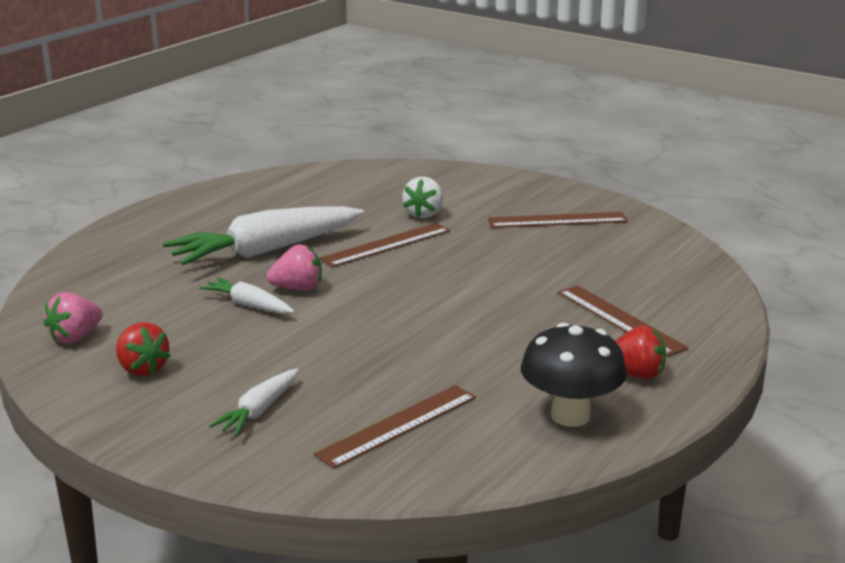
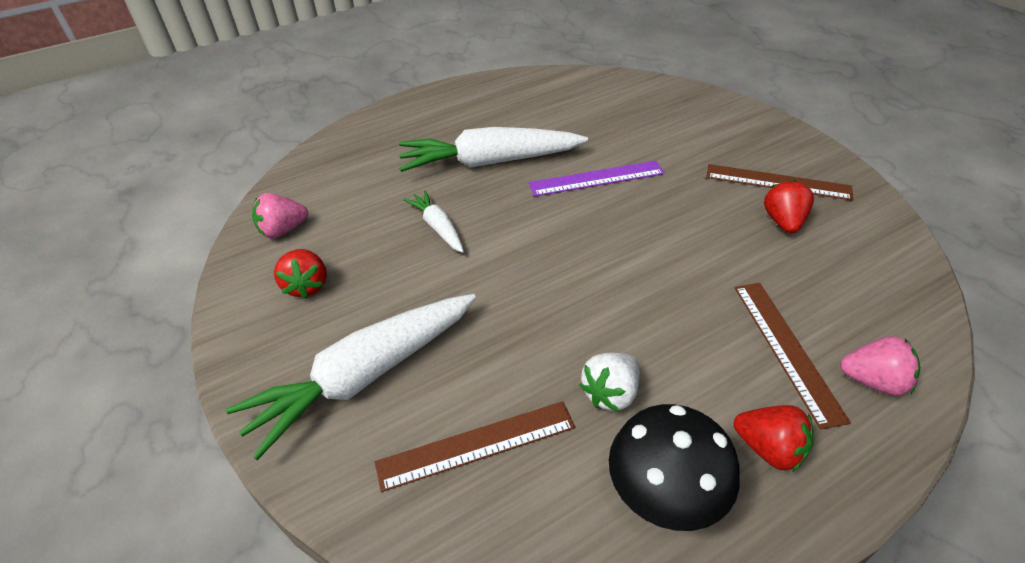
camera: 25 degrees right, 20 degrees up
(259, 411) = (365, 376): white carrot -> white carrot, size x2.01
(298, 288) = (490, 217): pink strawberry -> pink strawberry (873, 381)
(386, 245) = (596, 178): brown ruler -> purple ruler
(424, 214) = (650, 146): white strawberry -> white strawberry (610, 393)
(576, 245) = (783, 222): none -> red strawberry

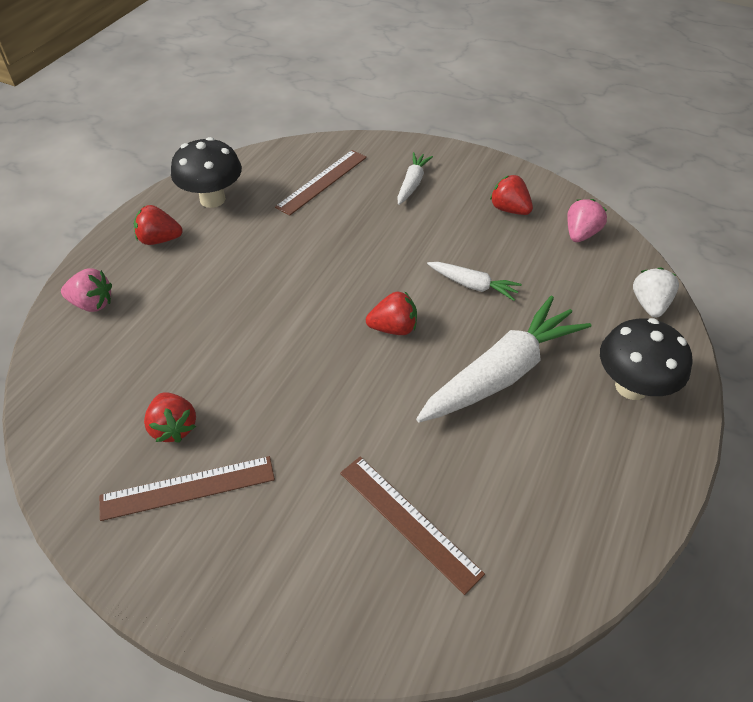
camera: 145 degrees right, 5 degrees up
(365, 376) = (412, 184): white carrot -> white carrot, size x0.50
(413, 125) = (631, 386): none -> black mushroom
(544, 222) = (393, 328): none -> red strawberry
(596, 178) = (382, 401): purple ruler -> none
(610, 393) = (264, 230): white strawberry -> white strawberry (649, 304)
(786, 349) = (155, 301): brown ruler -> brown ruler (409, 521)
(873, 381) = (92, 304): pink strawberry -> pink strawberry turned 150 degrees counterclockwise

